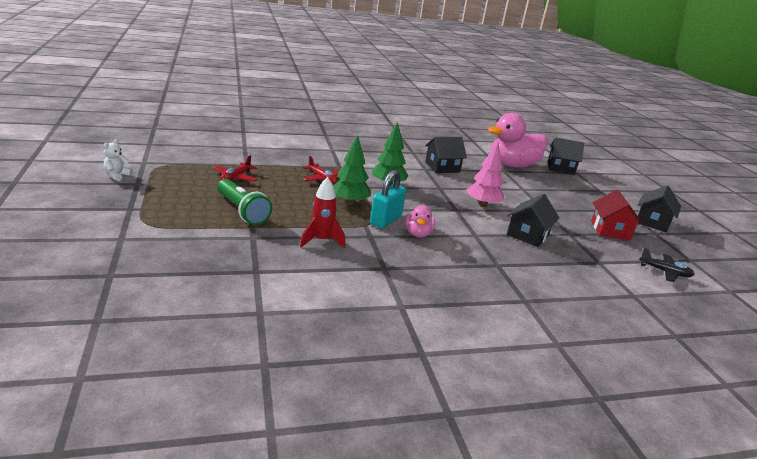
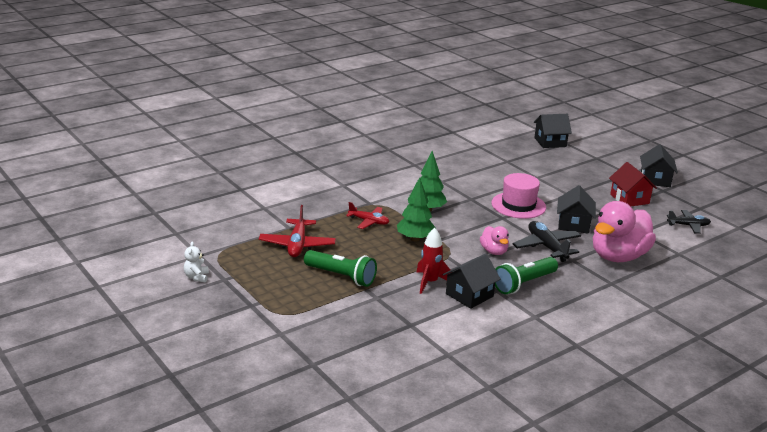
camera: 20 degrees left, 0 degrees up
(236, 178) = (297, 245): red plane -> red plane, size x1.51
(386, 220) = (459, 247): turquoise padlock -> none
(420, 271) = (523, 284): none -> green flashlight
(442, 167) = (454, 174): black house -> black house (469, 295)
(479, 246) = (547, 247): none -> black plane
(482, 204) = (518, 205): pink tree -> pink hat
(512, 165) = (509, 152): pink duck -> pink duck (618, 256)

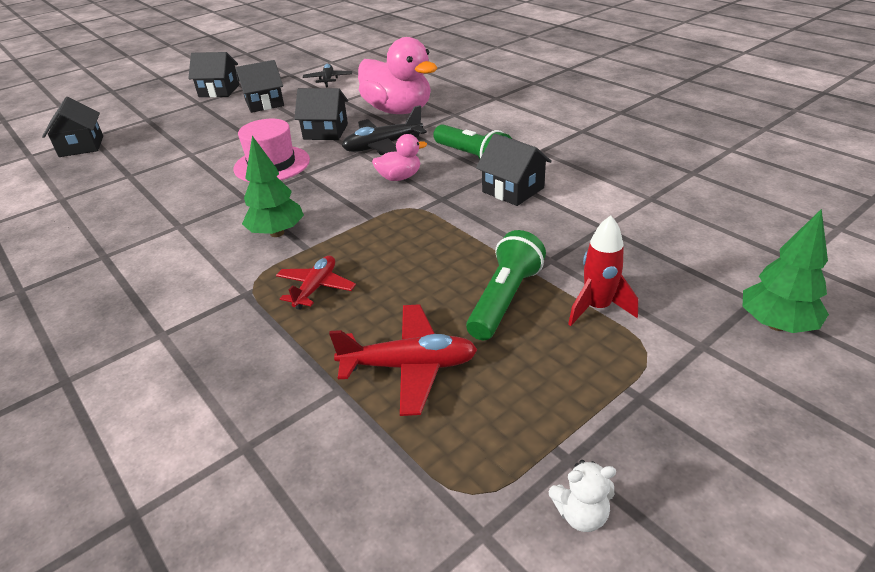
camera: 90 degrees left, 10 degrees up
(415, 239) = (372, 238): green tree -> green tree (776, 324)
(430, 282) = (493, 219): red rocket -> red rocket (597, 308)
(629, 199) = (264, 103): red house -> black house

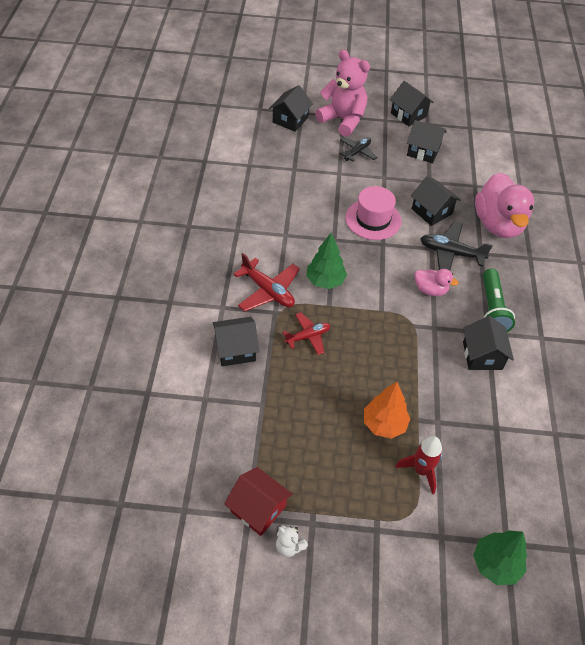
camera: 40 degrees right, 15 degrees up
(149, 121) = (343, 120): none -> pink teddy bear
(232, 361) = (236, 349): none -> black house
(328, 80) = (488, 153): black plane -> black plane (357, 152)
(409, 366) = (301, 420): red plane -> red plane (268, 291)
(483, 509) = (258, 508): none -> red house
(505, 299) = (384, 424): green flashlight -> orange tree

